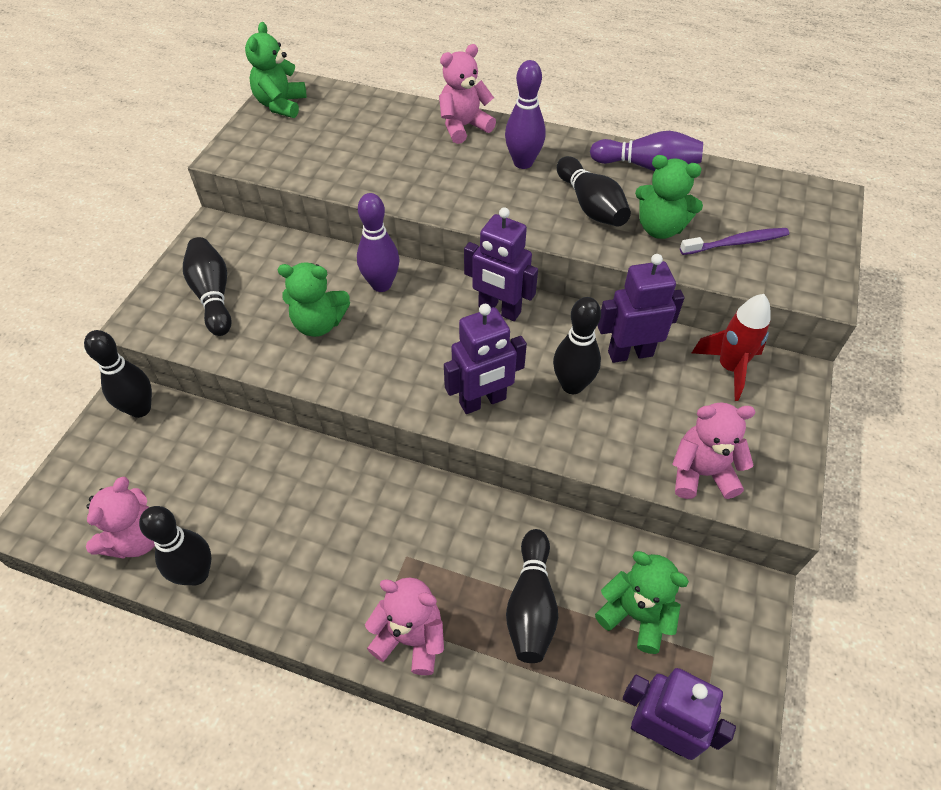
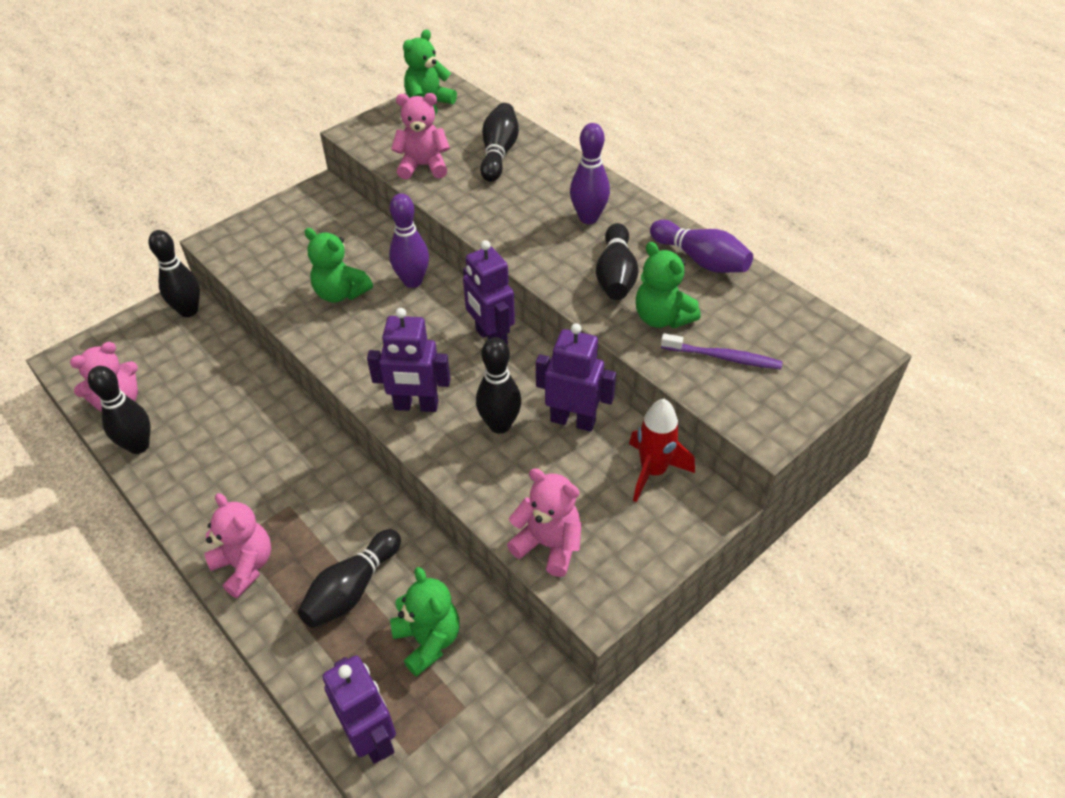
camera: 30 degrees right, 5 degrees down
(213, 295) = (282, 241): black bowling pin -> black bowling pin (499, 153)
(463, 127) = (563, 170): pink teddy bear -> pink teddy bear (423, 166)

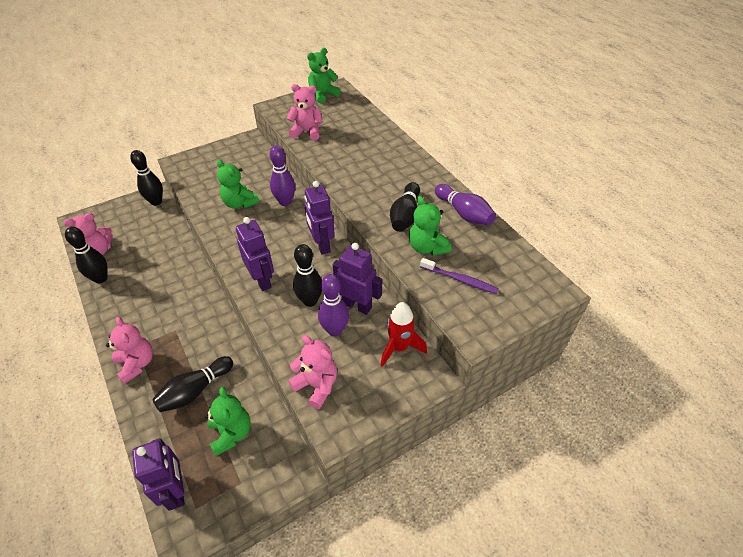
camera: 10 degrees right, 0 degrees up
(416, 406) = (262, 280): purple robot -> purple robot turned 135 degrees counterclockwise
(499, 153) = (355, 129): black bowling pin -> none
(588, 218) = (399, 176): purple bowling pin -> purple bowling pin (335, 330)

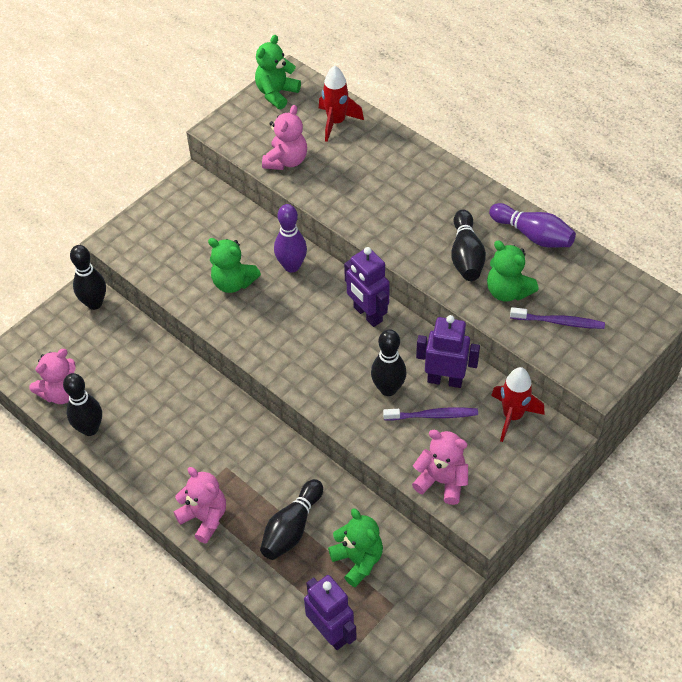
camera: 15 degrees left, 5 degrees up
(262, 280) = (318, 378): purple robot -> none
(307, 132) = (286, 161): pink teddy bear -> pink teddy bear turned 120 degrees clockwise
(335, 330) = (433, 415): purple bowling pin -> purple toothbrush
(353, 117) = (336, 122): none -> red rocket

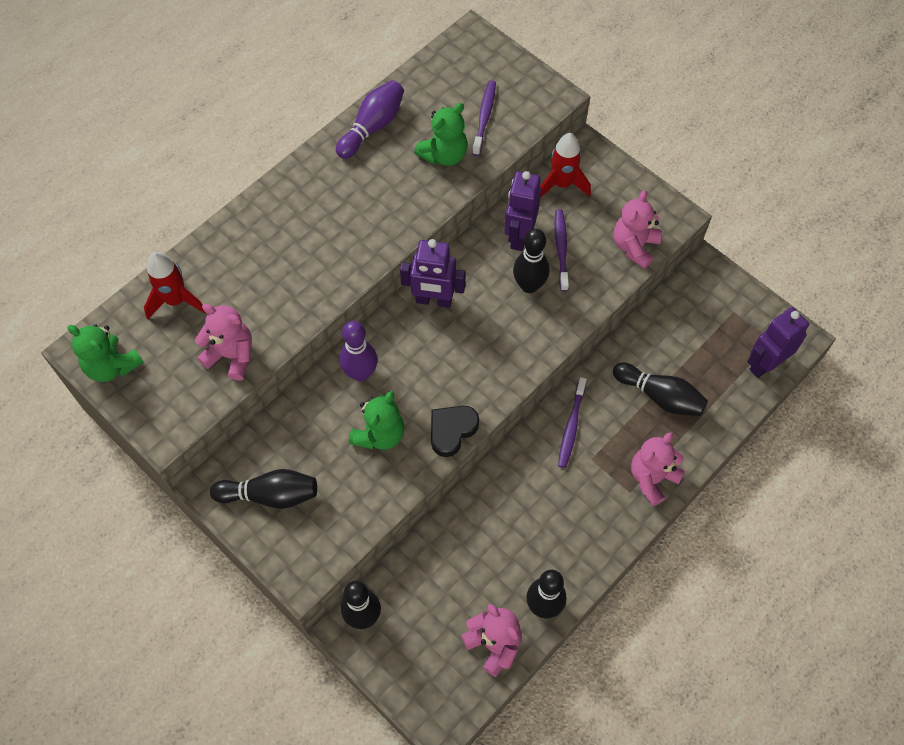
camera: 90 degrees left, 10 degrees up
(235, 333) = (452, 431): none -> black heart
(259, 450) = (571, 426): none -> purple toothbrush
(358, 560) = (691, 339): green teddy bear -> none
(367, 314) = (433, 300): purple robot -> purple robot turned 45 degrees clockwise
(466, 256) = (395, 186): black bowling pin -> black bowling pin (270, 495)

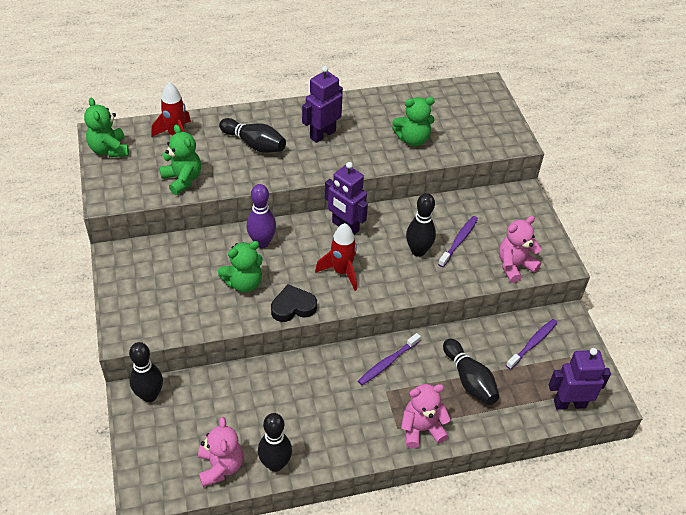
camera: 30 degrees right, 15 degrees down
(231, 355) = (182, 179): pink teddy bear -> green teddy bear
(270, 495) = (145, 279): black bowling pin -> black bowling pin (254, 144)
(372, 127) = (378, 104): purple bowling pin -> none
(484, 117) = (458, 132): purple toothbrush -> purple toothbrush (532, 343)
(519, 236) = (435, 219): purple robot -> purple robot (322, 134)
(562, 184) = (490, 204): red rocket -> red rocket (341, 272)

